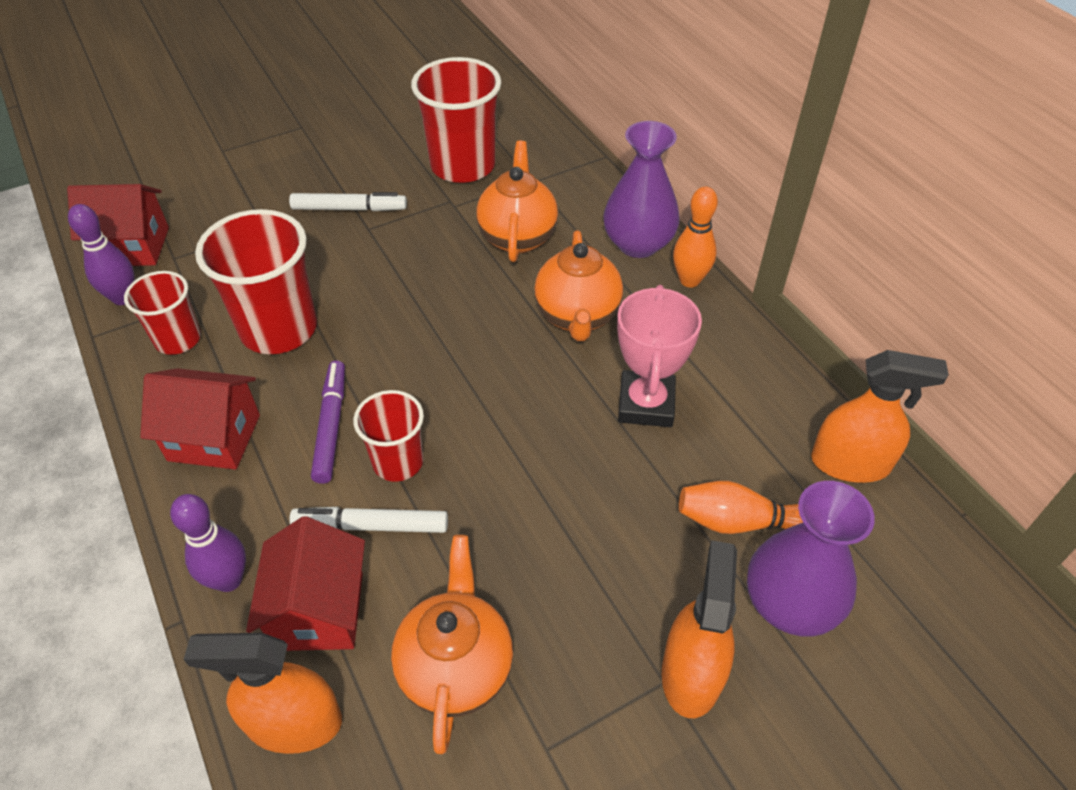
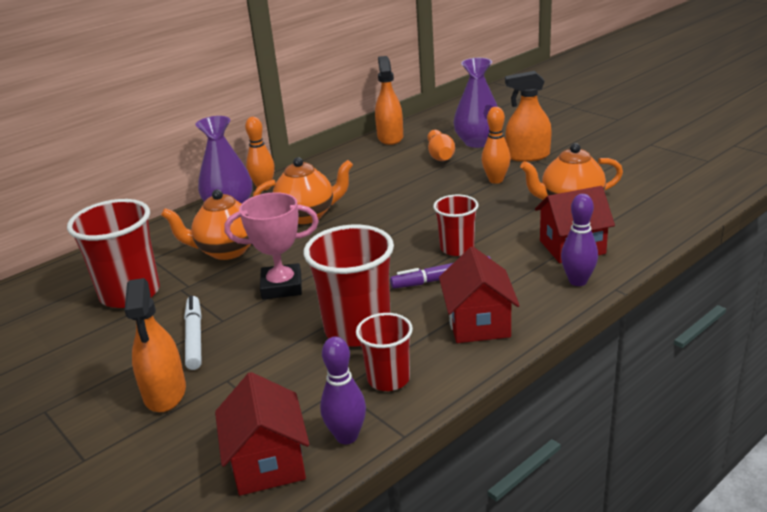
camera: 100 degrees left, 20 degrees down
(294, 723) = (635, 237): orange spray bottle -> orange spray bottle (165, 393)
(371, 526) = (508, 245): white marker -> none
(600, 580) = (496, 180): none -> orange bowling pin
(646, 404) = (374, 186): pink trophy -> pink trophy (282, 287)

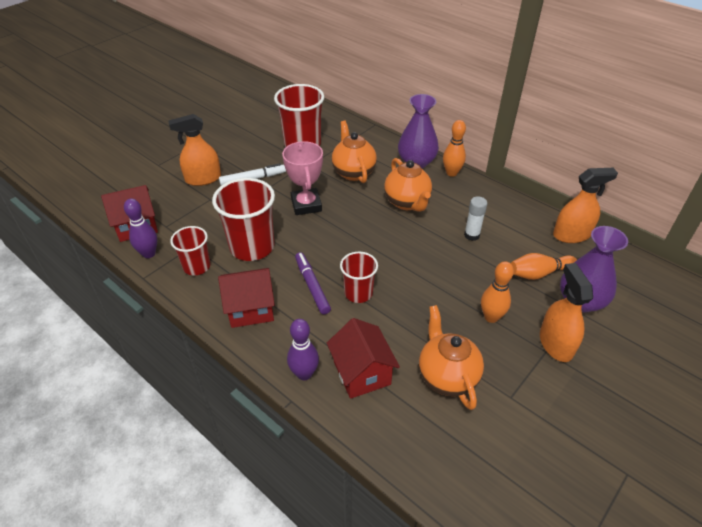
camera: 80 degrees right, 15 degrees up
(377, 182) = (471, 235): none -> white glue stick

